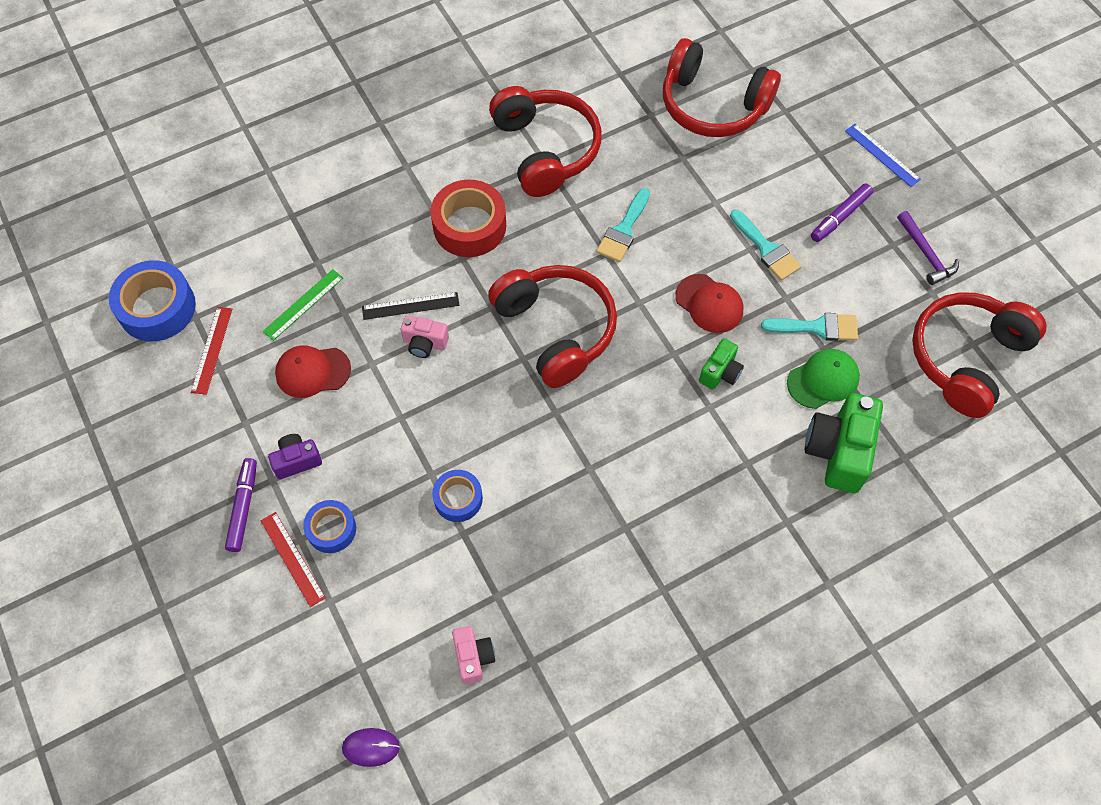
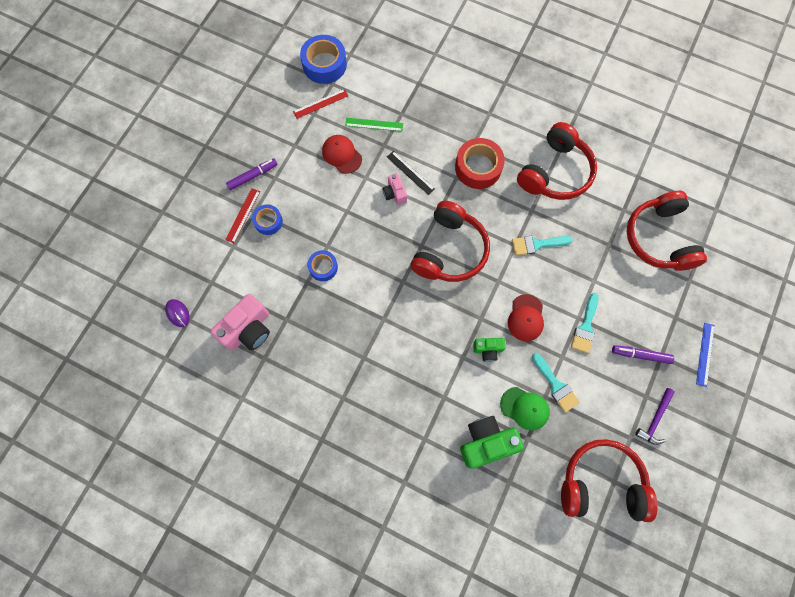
camera: 55 degrees right, 10 degrees up
(297, 461) = (291, 181): purple camera -> none
(473, 657) = (248, 329): pink camera -> pink camera, size x1.84

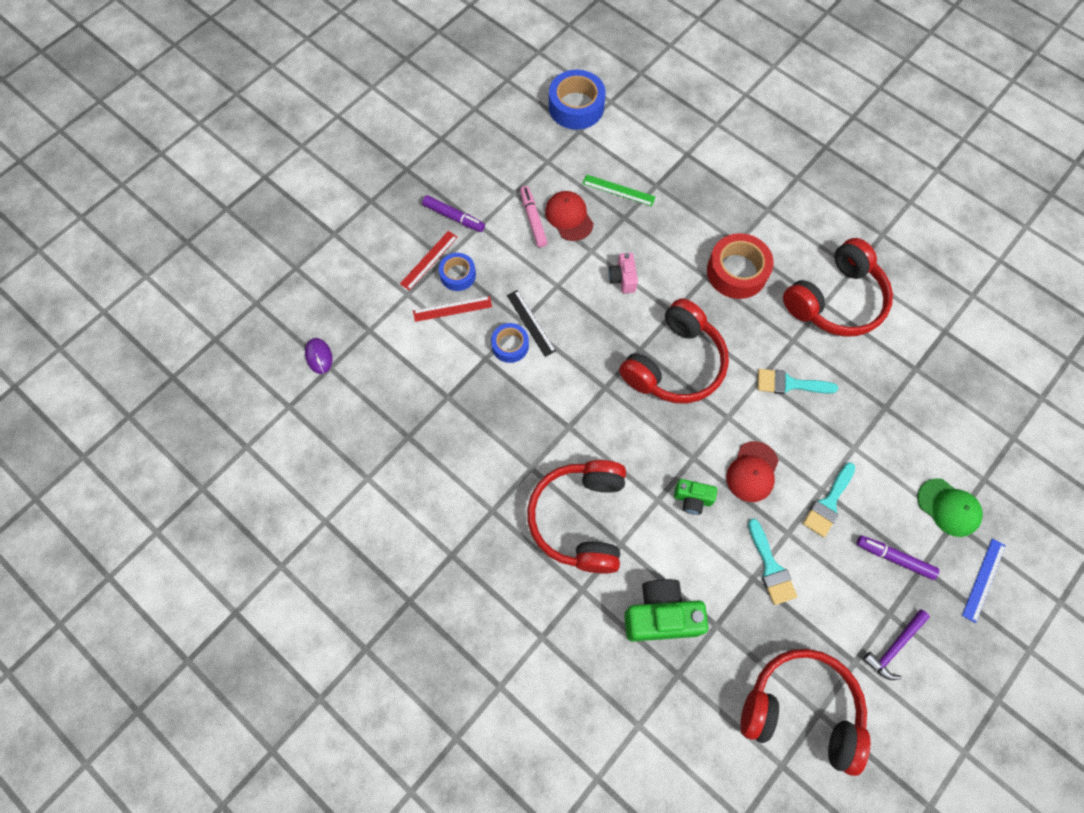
camera: 15 degrees right, 5 degrees down
(248, 329) = (398, 397): pink camera -> none
(253, 176) = (454, 217): purple marker -> purple marker turned 45 degrees clockwise
(315, 163) = (533, 219): none -> pink marker
(320, 104) = (559, 151): red ruler -> red ruler (452, 309)
(410, 173) = (649, 258): black ruler -> black ruler (530, 323)
(524, 408) = (722, 585): green cap -> green cap (948, 507)
(659, 238) = (955, 415): red headphones -> red headphones (580, 519)

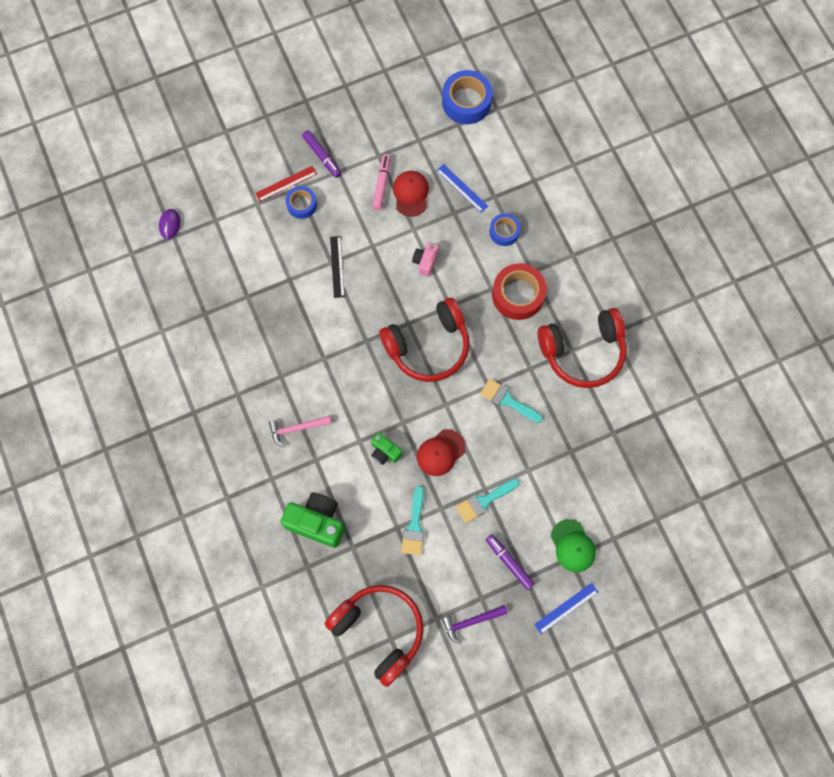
camera: 25 degrees right, 5 degrees up
(452, 309) = (284, 230): red ruler -> none
(510, 345) = (312, 277): blue tape -> blue tape (504, 232)
(580, 519) = (296, 429): red headphones -> pink hammer
(618, 190) = (462, 188): green ruler -> blue ruler

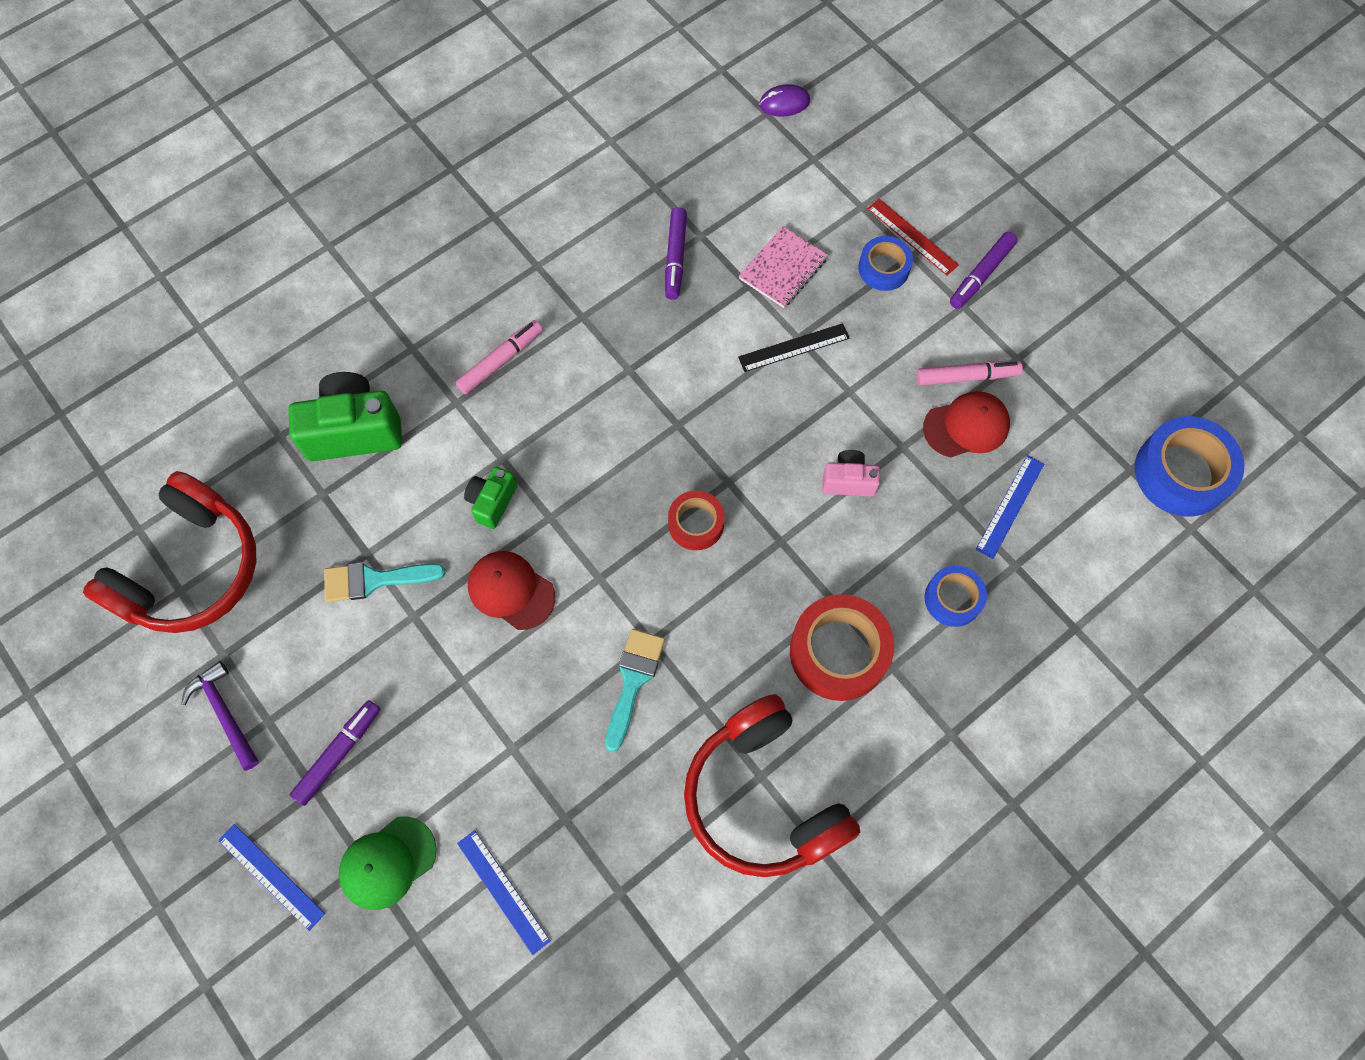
camera: 75 degrees right, 5 degrees down
(258, 314) = (675, 258): none -> purple marker
(284, 258) = (783, 269): none -> pink notebook
(296, 429) = (501, 361): pink hammer -> pink marker
(317, 522) = (354, 431): green camera -> green camera turned 105 degrees counterclockwise
(428, 346) = (696, 524): red headphones -> red tape
(484, 501) = (440, 684): turquoise brush -> none
(600, 490) = (503, 891): none -> blue ruler

